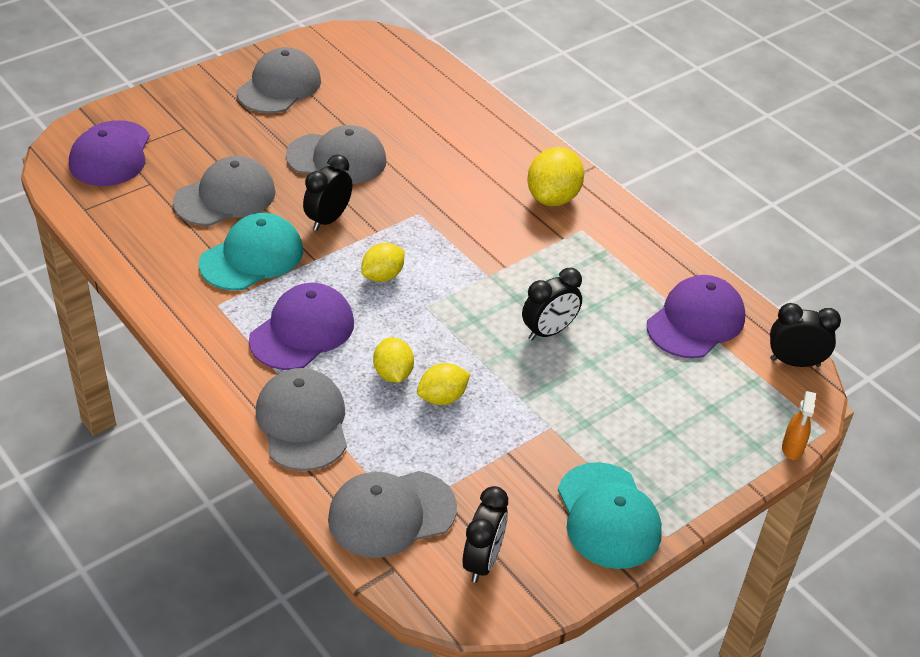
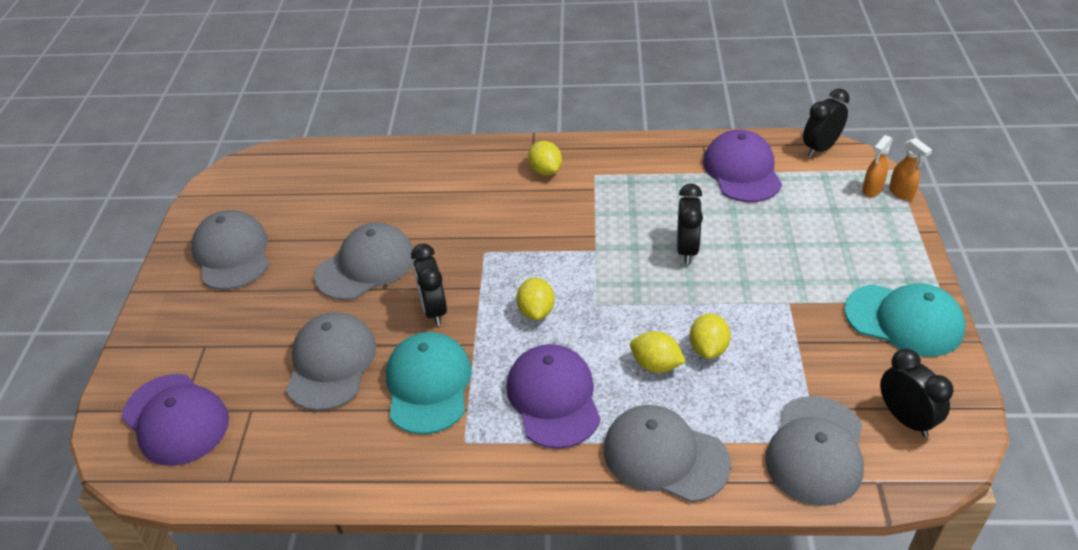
camera: 45 degrees left, 0 degrees up
(553, 198) = (545, 170): yellow lemon -> yellow lemon, size x0.64
(772, 425) = (872, 190): none -> orange spray bottle

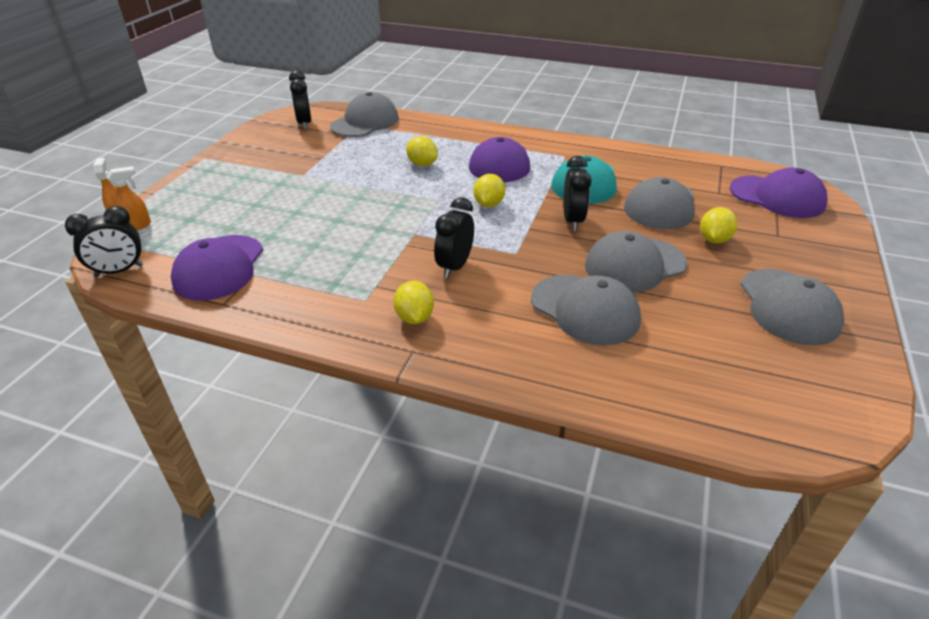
camera: 165 degrees left, 5 degrees down
(176, 419) = (777, 197): purple cap -> purple cap turned 150 degrees clockwise
(665, 456) = (447, 133): grey cap -> grey cap (585, 309)
(687, 249) = (339, 218): black clock -> black clock (455, 266)
(708, 348) = (381, 165): yellow lemon -> yellow lemon (714, 239)
(904, 320) = (244, 154): turquoise cap -> none

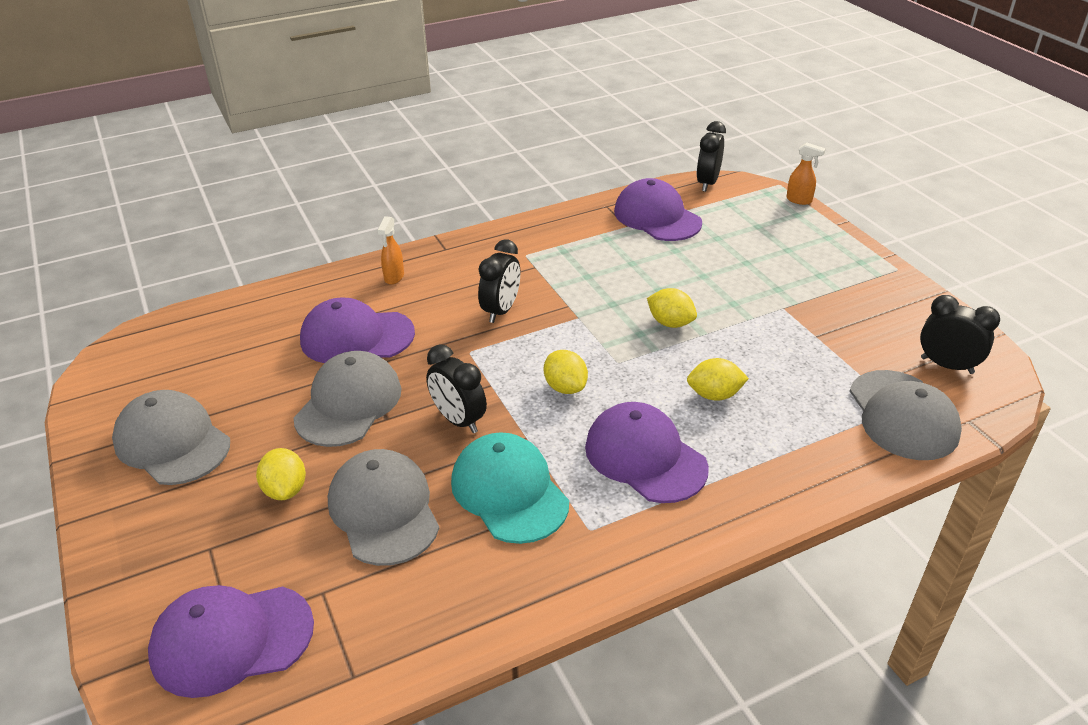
camera: 135 degrees right, 0 degrees up
(138, 226) = (774, 204): orange spray bottle -> orange spray bottle (394, 277)
(414, 317) = (474, 264): yellow lemon -> yellow lemon (670, 323)
(455, 266) = (501, 311): black clock -> black clock turned 45 degrees clockwise
(585, 309) = (357, 337): grey cap -> purple cap

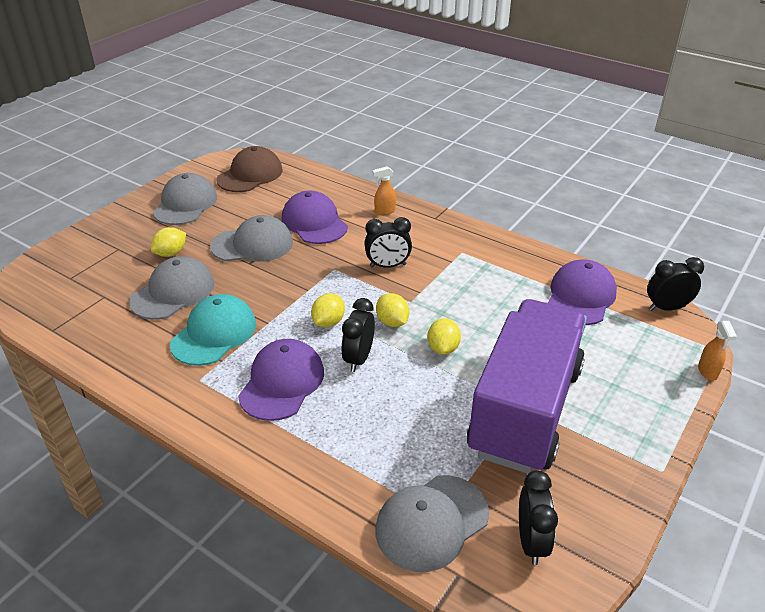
camera: 60 degrees right, 0 degrees up
(174, 358) = (250, 175): none -> brown cap
(231, 639) = (62, 282): purple cap -> none
(458, 420) = (265, 290): black clock -> black clock (358, 358)
(714, 395) = (374, 398): yellow lemon -> yellow lemon (392, 322)
(789, 307) = (525, 410): none -> purple truck

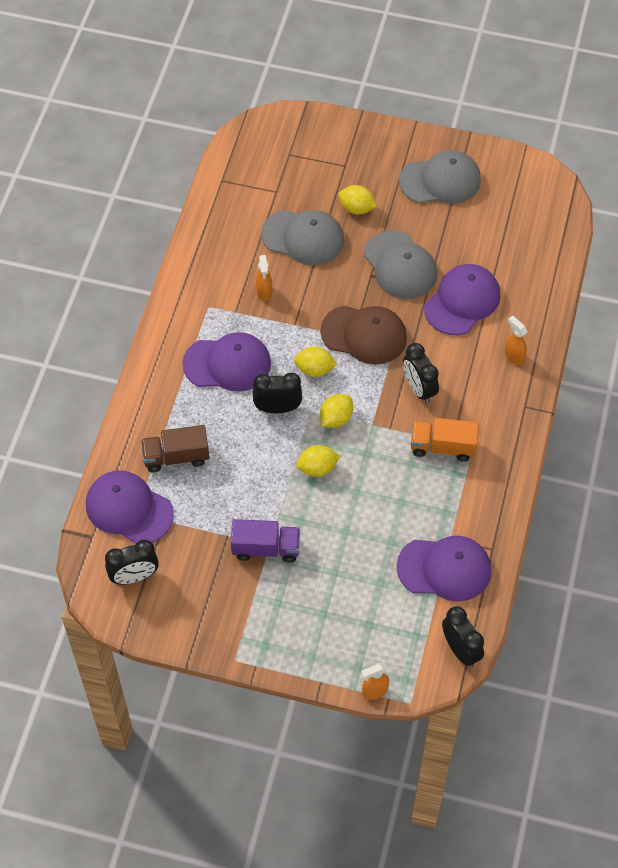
camera: 70 degrees right, 20 degrees up
(214, 334) = (264, 292): turquoise cap -> orange spray bottle
(250, 175) = (523, 210): brown cap -> brown cap (364, 335)
(378, 457) = (176, 457): none -> brown truck
(431, 522) = (129, 509): grey cap -> purple cap
(454, 267) = (443, 447): none -> orange truck
(525, 410) = (266, 548): purple truck -> purple truck, size x0.43

